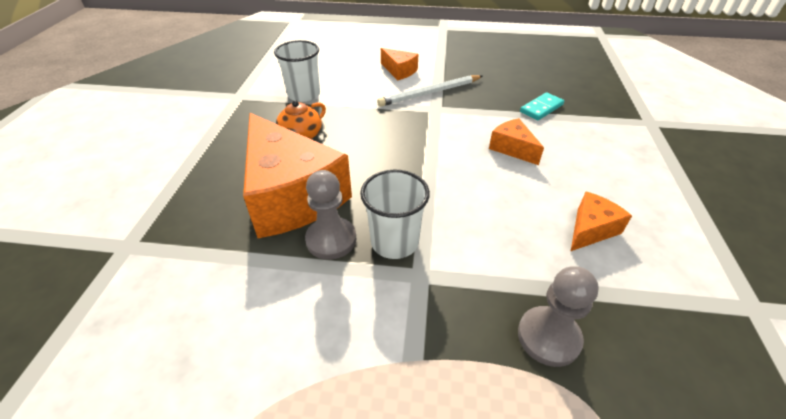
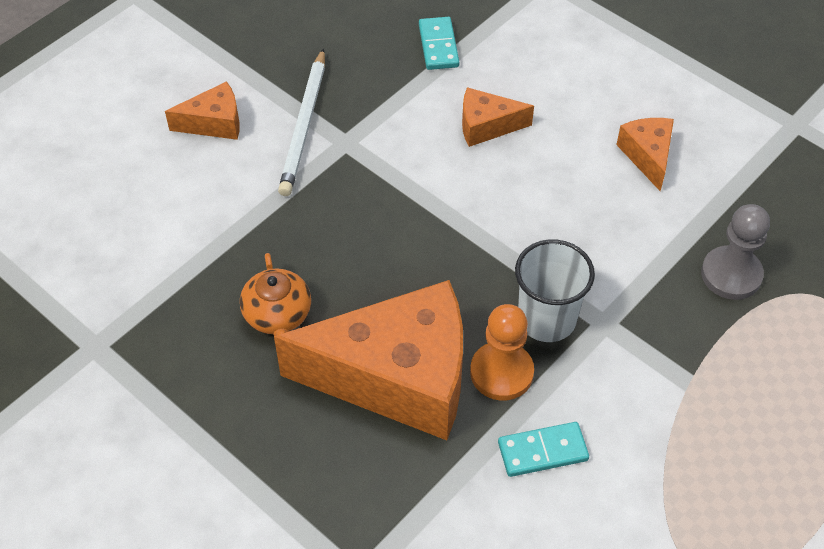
camera: 55 degrees left, 10 degrees up
(278, 293) = (542, 451): none -> turquoise domino
(304, 95) = (172, 264): white cup -> none
(331, 239) = (501, 372): grey pawn -> orange pawn

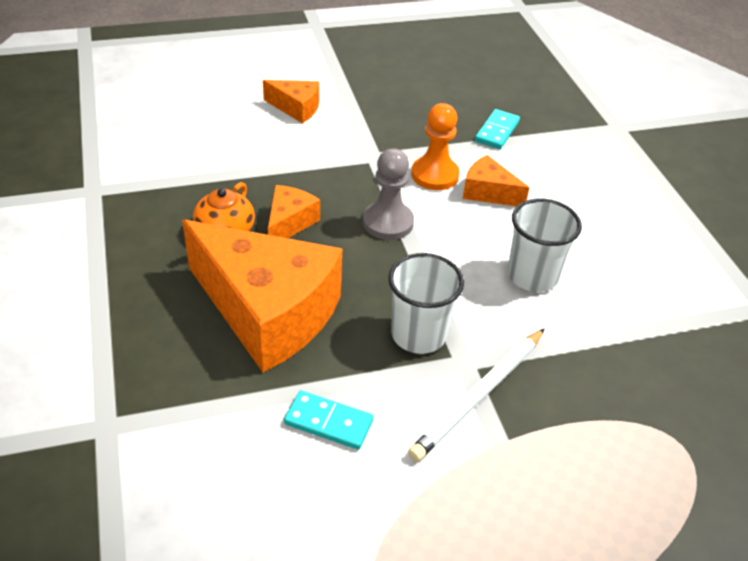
camera: 30 degrees right, 10 degrees down
(304, 125) = (355, 135): white pencil -> white pencil (479, 396)
(501, 372) = (348, 351): orange pawn -> orange pawn (434, 175)
(594, 199) = (532, 276): none -> white cup
(647, 156) = (604, 269): orange cheese -> orange cheese (289, 223)
(731, 274) = (608, 385): grey pawn -> grey pawn (388, 222)

